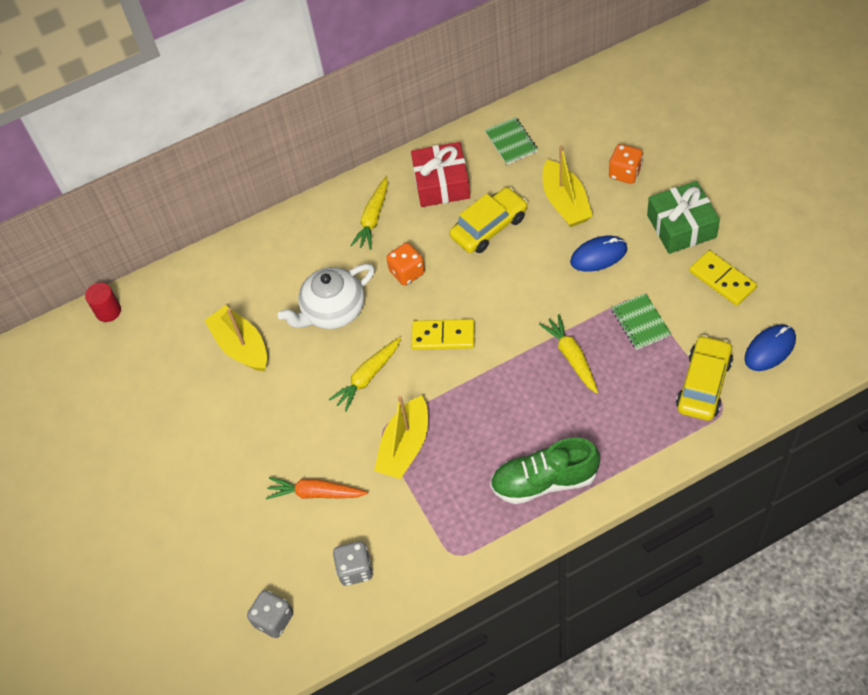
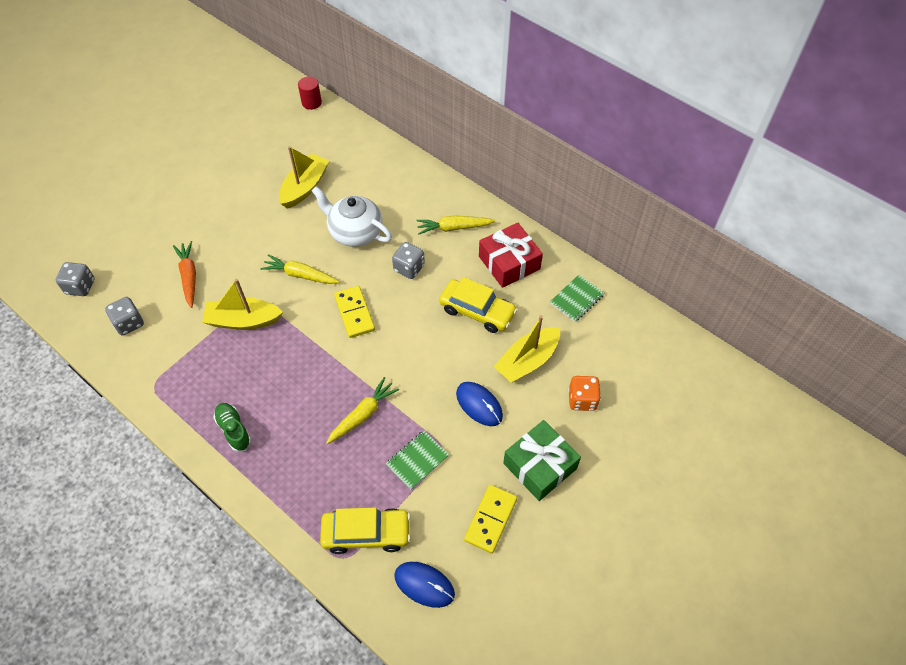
camera: 60 degrees right, 0 degrees up
(407, 272) = (409, 268): orange dice -> grey dice
(544, 481) = (234, 430): green shoe -> green shoe, size x0.60

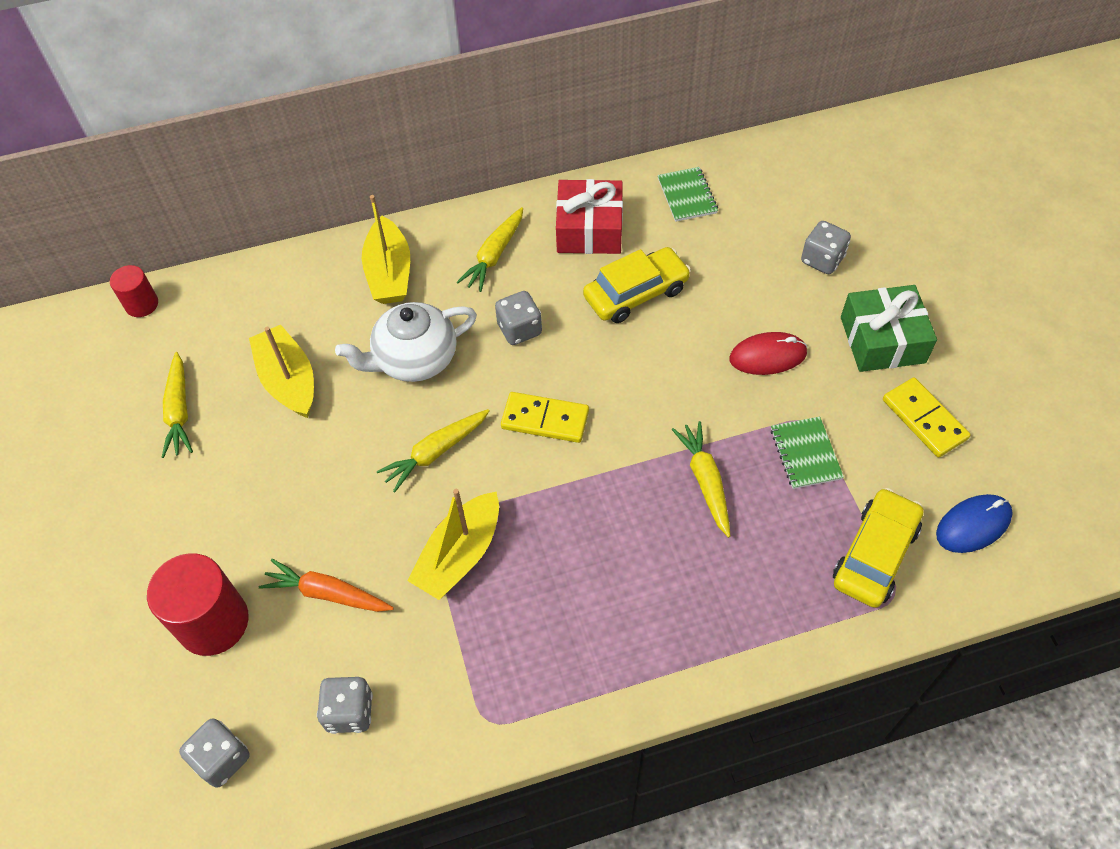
camera: 55 degrees left, 0 degrees up
(149, 241) = (213, 622): none -> red cylinder
(234, 430) = (632, 643): green shoe -> none
(258, 156) = (179, 411): none -> yellow carrot
(479, 405) = (767, 356): blue mouse -> red mouse
(527, 361) = (738, 282): yellow boat -> yellow boat (389, 273)
(582, 400) = (822, 260): orange dice -> grey dice

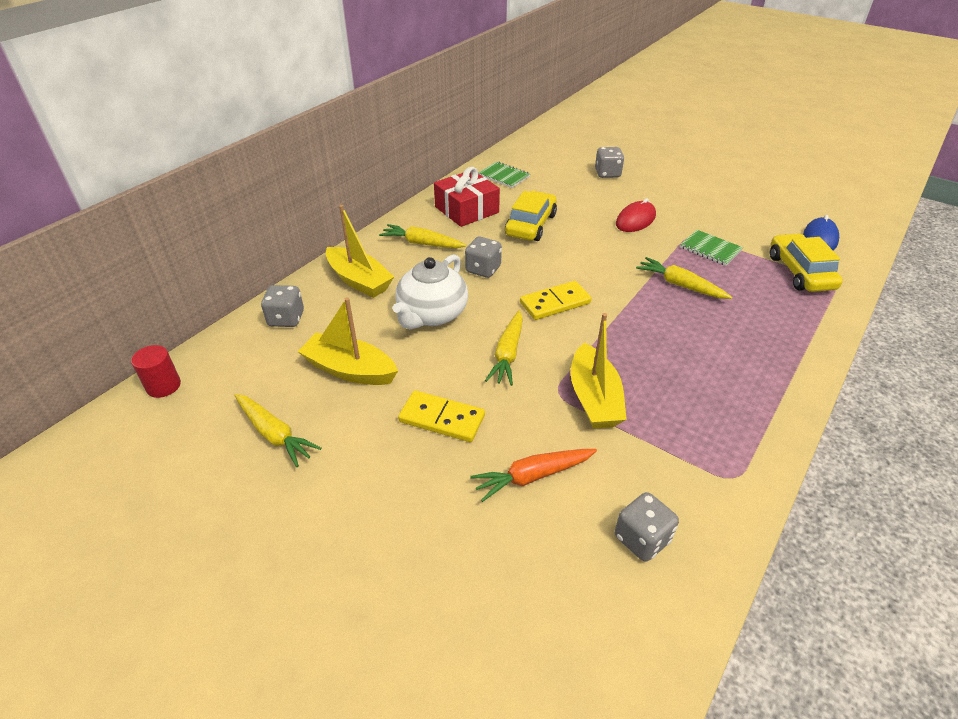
camera: 40 degrees left, 15 degrees down
(213, 622) = (465, 555): red cylinder -> none
(222, 759) = (589, 648): grey dice -> grey dice (286, 319)
(494, 255) = (422, 243): yellow carrot -> yellow carrot turned 120 degrees clockwise
(882, 340) = (678, 191): green gift -> none
(924, 419) = (740, 211): yellow domino -> yellow domino (442, 419)

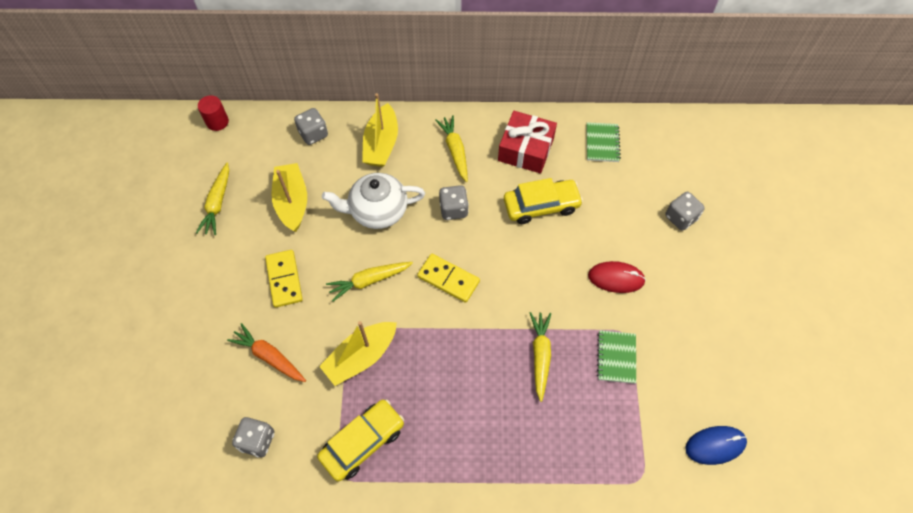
camera: 55 degrees right, 20 degrees up
(800, 272) = (638, 445): yellow car -> yellow car (363, 442)

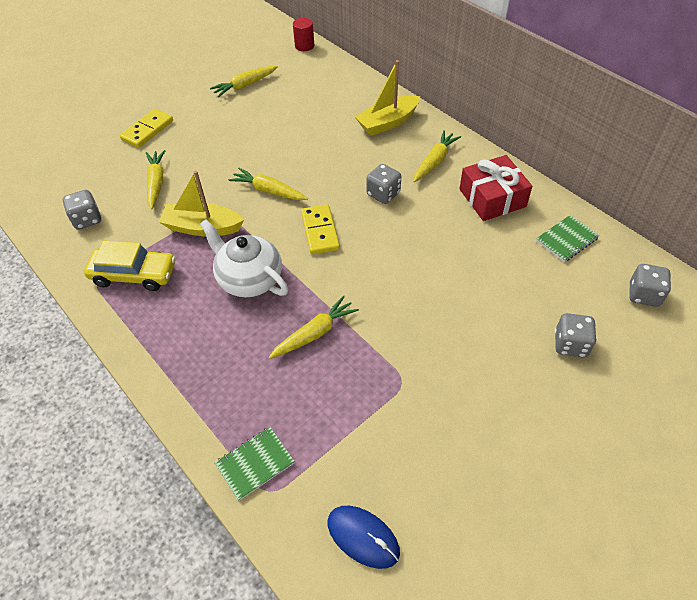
camera: 50 degrees right, 10 degrees down
(269, 356) = (156, 183): orange carrot -> yellow carrot
(284, 279) = (222, 150): yellow domino -> yellow domino (147, 130)
(292, 202) = (286, 114): yellow boat -> none
(313, 134) = (351, 88): grey dice -> grey dice (643, 295)
(377, 211) = (331, 157): white teapot -> white teapot (249, 279)
(541, 206) = (453, 241): yellow car -> none
(616, 278) = (448, 337): red mouse -> none
(616, 357) = (370, 389): green notebook -> green notebook (255, 463)

